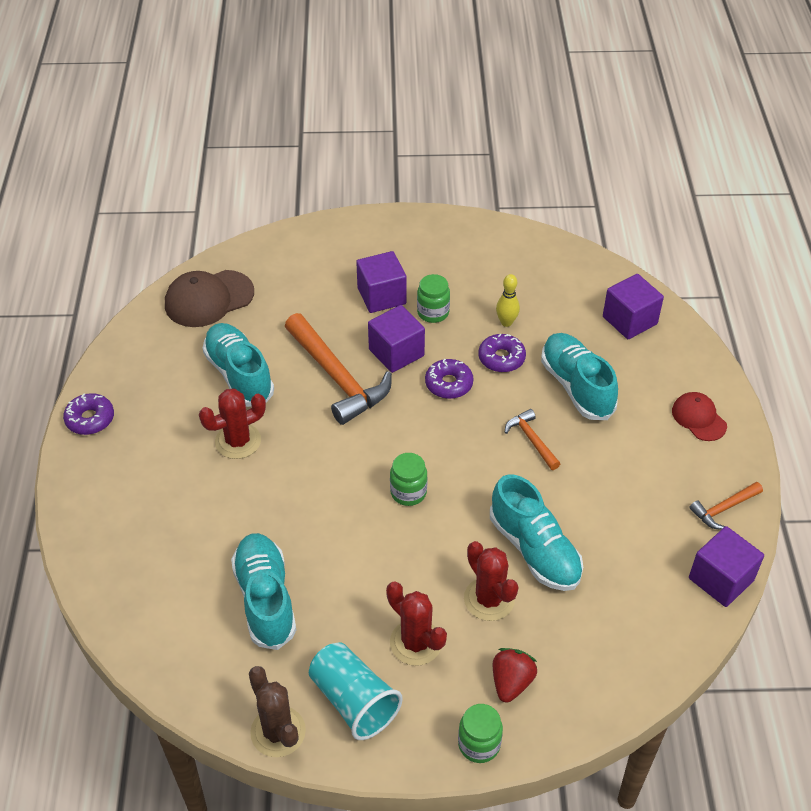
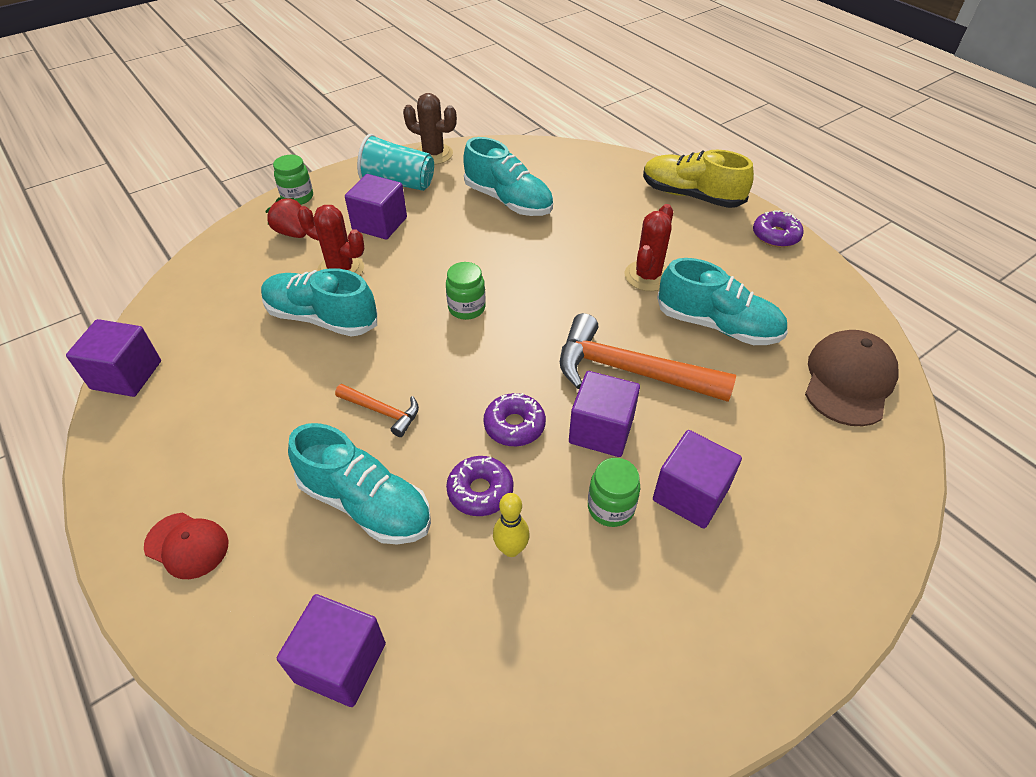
camera: 145 degrees right, 0 degrees up
(95, 501) = (691, 196): none -> yellow shoe
(415, 643) = (379, 224): red cactus -> purple cube
(511, 682) = (292, 233): red strawberry -> red strawberry turned 150 degrees clockwise
(723, 509) = (133, 444): orange hammer -> none

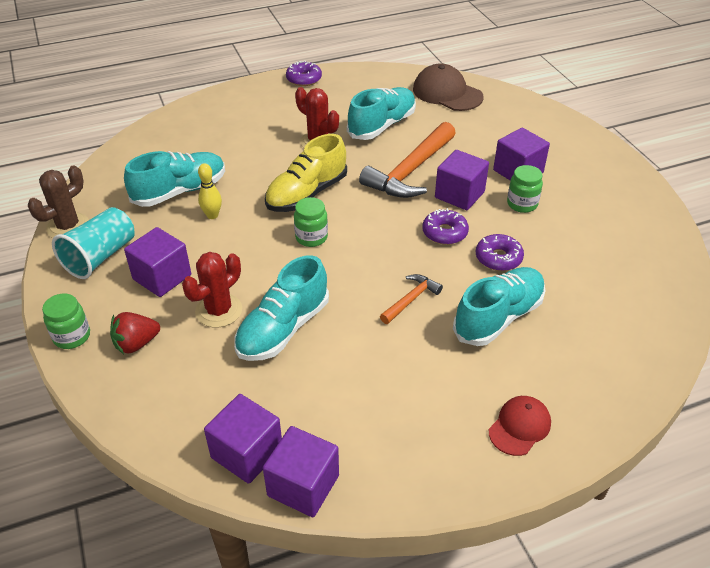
camera: 75 degrees left, 5 degrees down
(340, 662) = (621, 340): purple cube -> purple cube (247, 453)
(511, 549) = (546, 251): yellow bowling pin -> yellow bowling pin (212, 215)
(691, 196) = (236, 100): yellow shoe -> yellow shoe (307, 194)

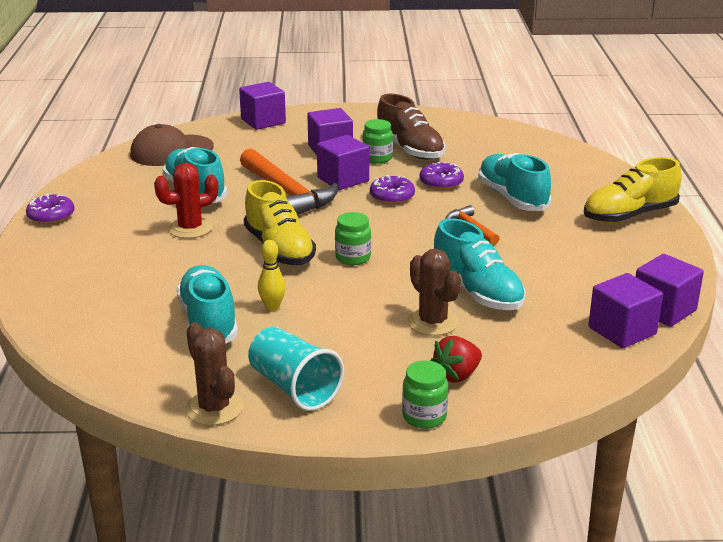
camera: 70 degrees left, 15 degrees down
(136, 344) = (457, 375): red strawberry -> red strawberry turned 60 degrees clockwise
(162, 277) = (359, 350): purple cube -> purple cube (263, 121)
(219, 310) = (432, 322): red cactus -> brown cactus
(519, 427) = (629, 215): red cap -> yellow shoe
(559, 220) = (410, 149): none -> brown shoe

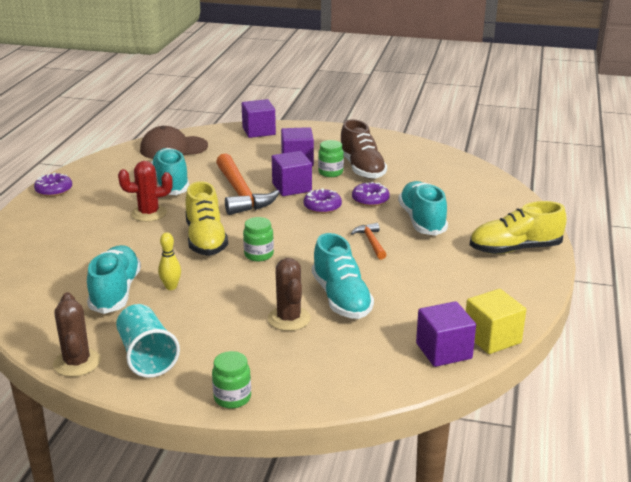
camera: 15 degrees right, 0 degrees up
(457, 375) = (280, 367): red strawberry -> none
(663, 310) = (492, 338): purple cube -> yellow cube

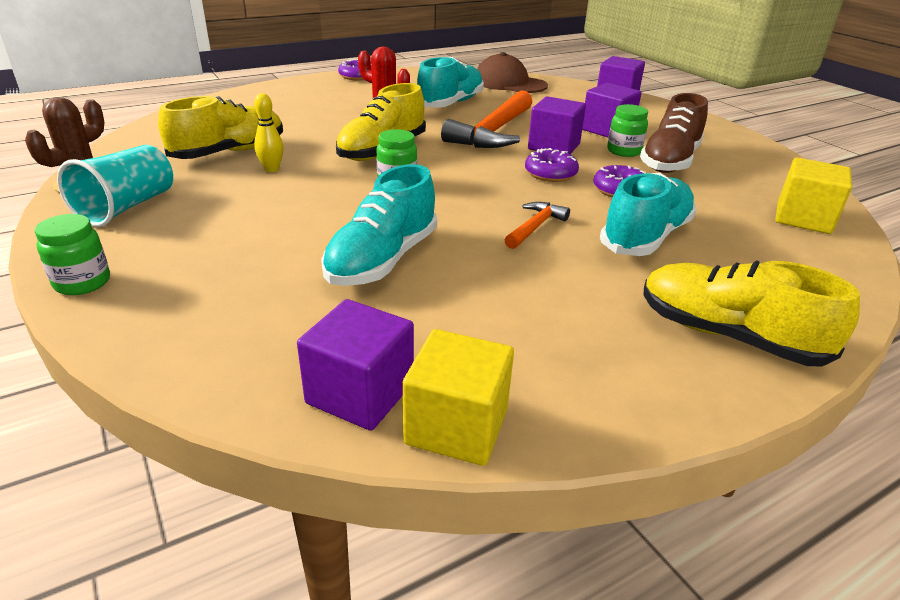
camera: 45 degrees right, 5 degrees up
(115, 292) = (229, 152): turquoise shoe -> yellow shoe
(289, 319) = (292, 247): brown cactus -> none
(462, 175) = (803, 218): none -> yellow cube

